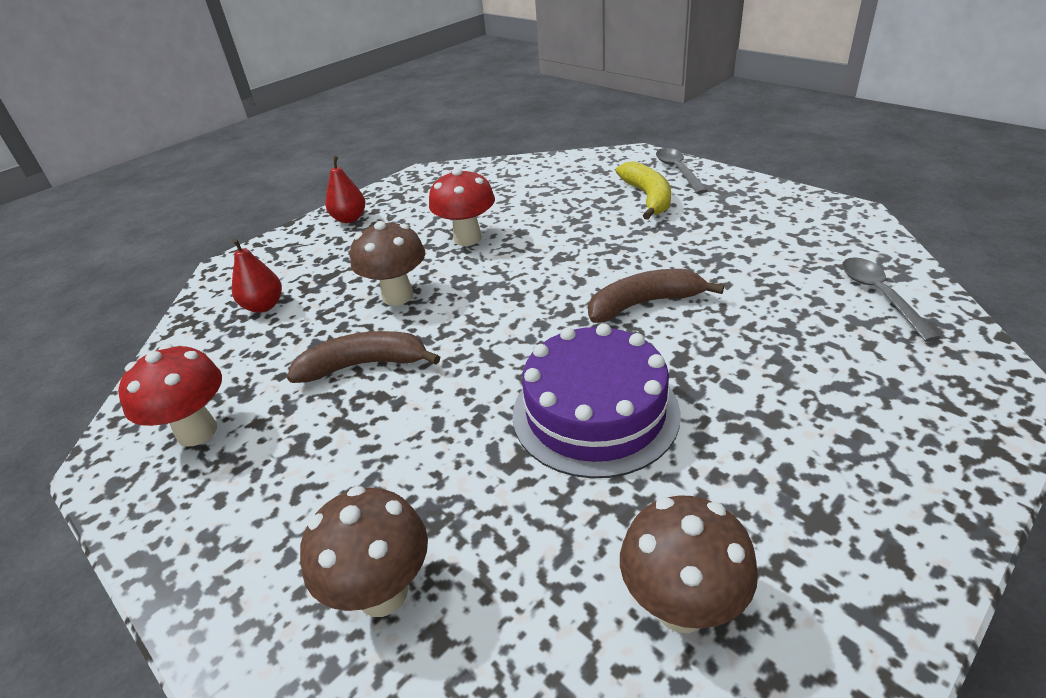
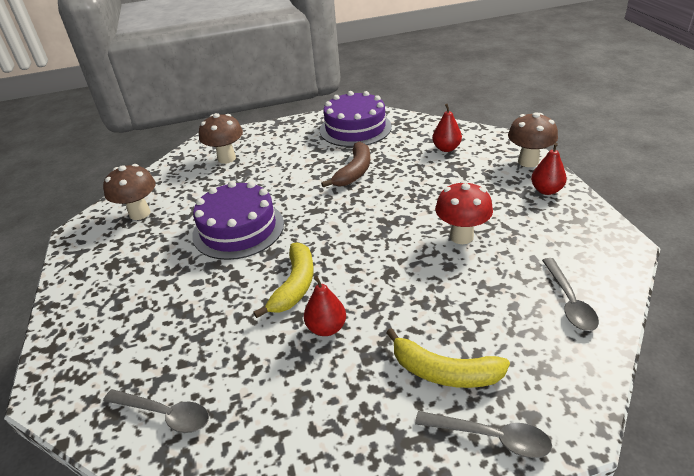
camera: 120 degrees right, 0 degrees up
(197, 432) = (355, 128): red mushroom -> purple cake
(397, 296) = (410, 192): brown mushroom -> brown mushroom (528, 162)
(519, 176) = (569, 302): none -> grey spoon
(644, 304) = (295, 285): brown banana -> yellow banana
(673, 260) = (326, 328): none -> red pear

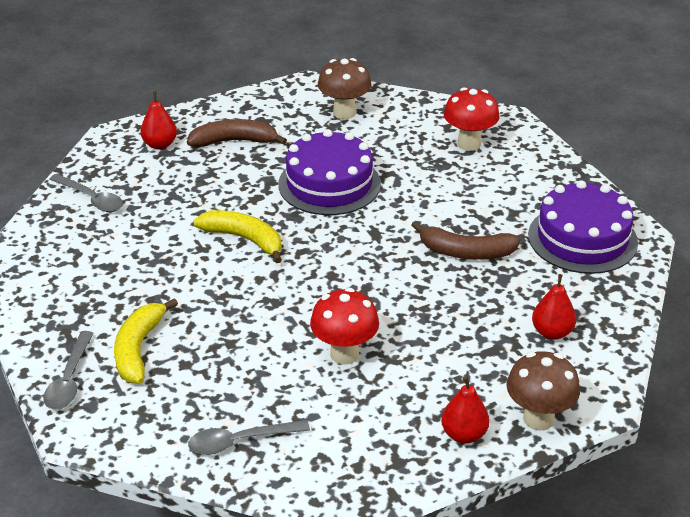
camera: 75 degrees right, 0 degrees up
(133, 285) = (234, 141): none -> brown banana
(165, 414) = (92, 199): grey spoon -> grey spoon turned 60 degrees counterclockwise
(226, 158) = (469, 144): brown mushroom -> red mushroom
(295, 285) = (244, 239): yellow banana -> yellow banana turned 150 degrees counterclockwise
(326, 328) = (188, 269): red pear -> red pear (160, 144)

